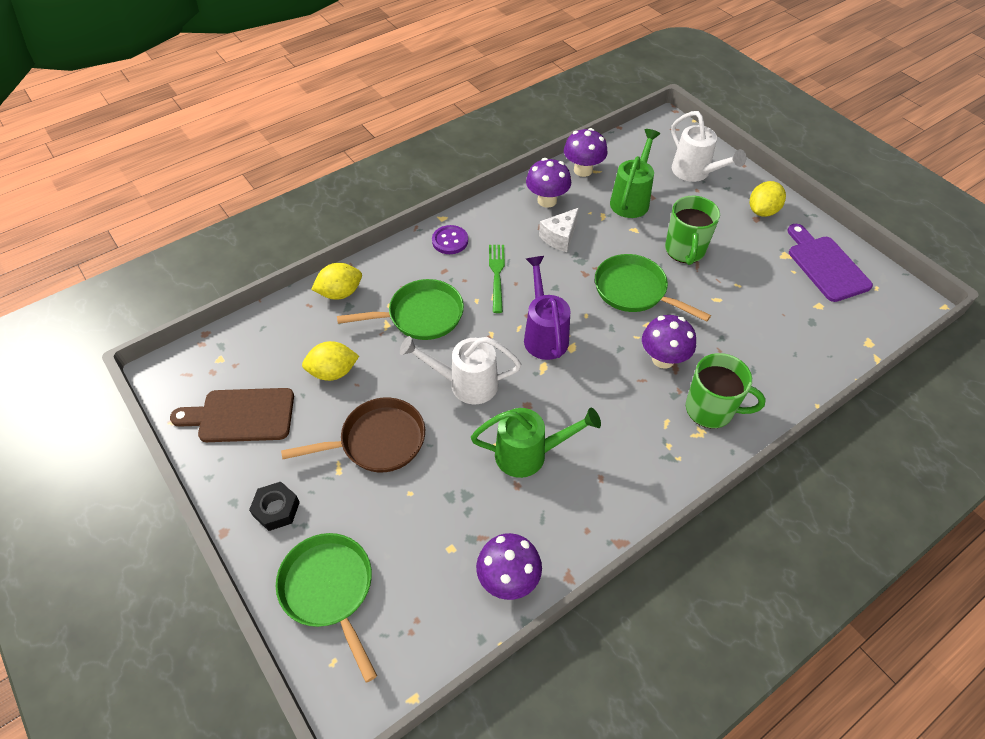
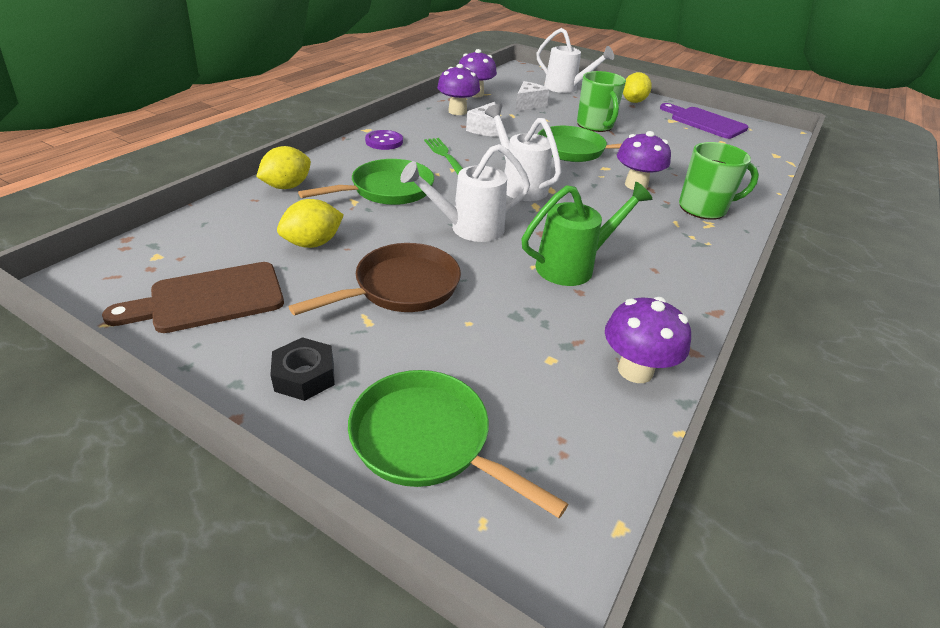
camera: 25 degrees left, 15 degrees down
(544, 335) = (519, 186): purple watering can -> white watering can
(631, 199) = (528, 105): green watering can -> white cheese

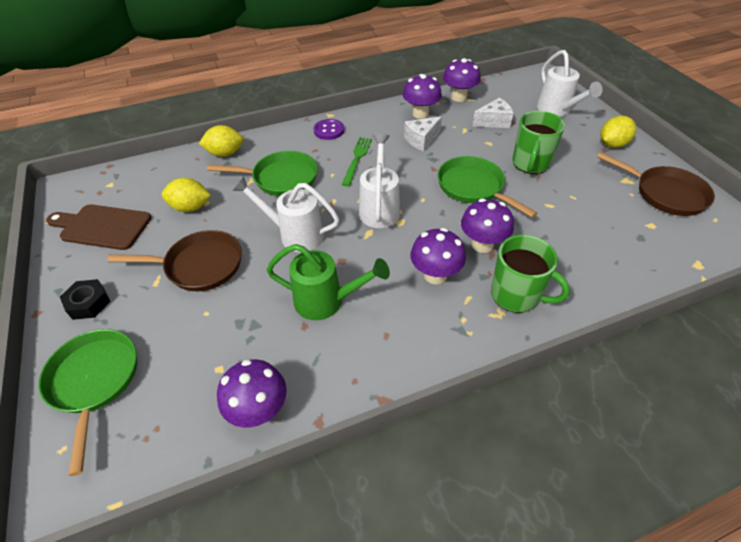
camera: 40 degrees right, 10 degrees up
(631, 216) = (435, 275): none -> purple mushroom
(704, 122) = (665, 194): purple cutting board -> brown pan

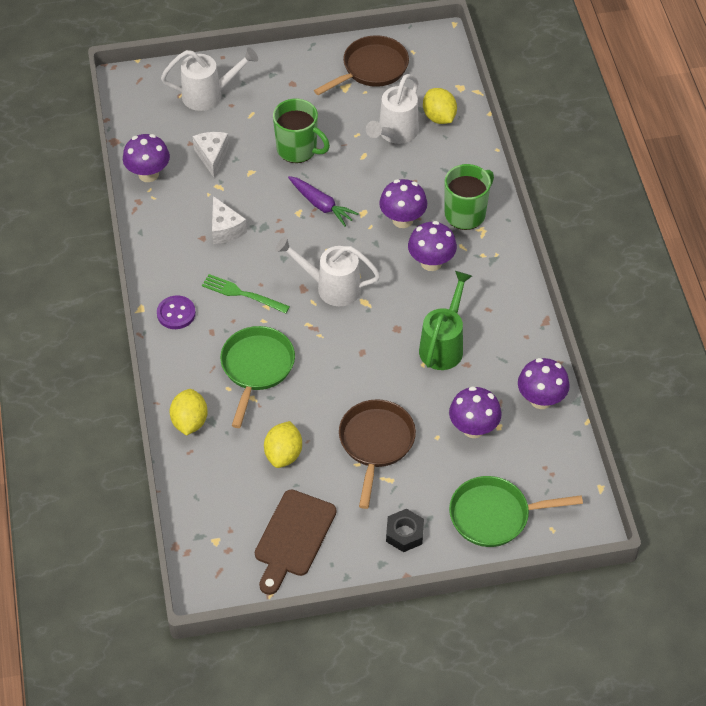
camera: 80 degrees left, 5 degrees up
(295, 234) = (352, 362): white watering can -> white watering can (395, 133)
(420, 114) = (171, 219): purple mushroom -> purple mushroom (473, 428)
(473, 187) = (321, 205): green pan -> purple carrot
(612, 144) = (286, 75): yellow lemon -> yellow lemon (439, 117)

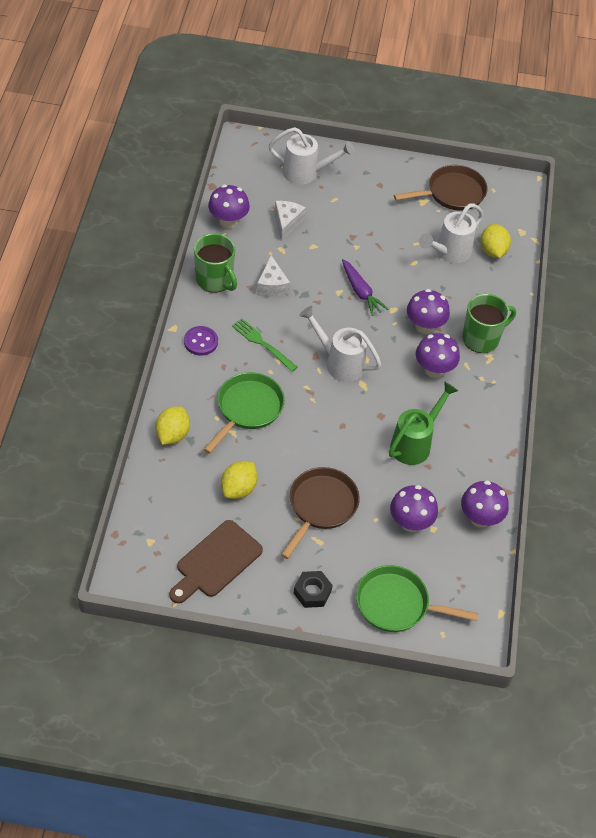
camera: 15 degrees right, 0 degrees up
(298, 149) = (361, 240): green mug -> green mug (215, 280)

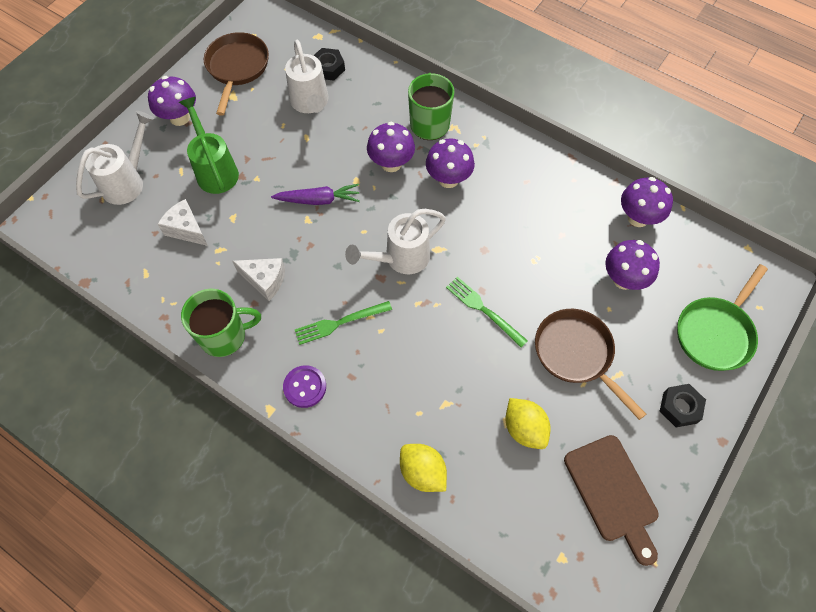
camera: 60 degrees left, 10 degrees up
(228, 221) = (147, 287): purple mushroom -> purple mushroom (179, 118)
(247, 409) = (421, 375): green pan -> none
(325, 432) = (483, 310): none -> green fork
(414, 443) = (530, 234): green watering can -> green watering can (215, 170)
(492, 251) = (328, 68): yellow lemon -> black nut

